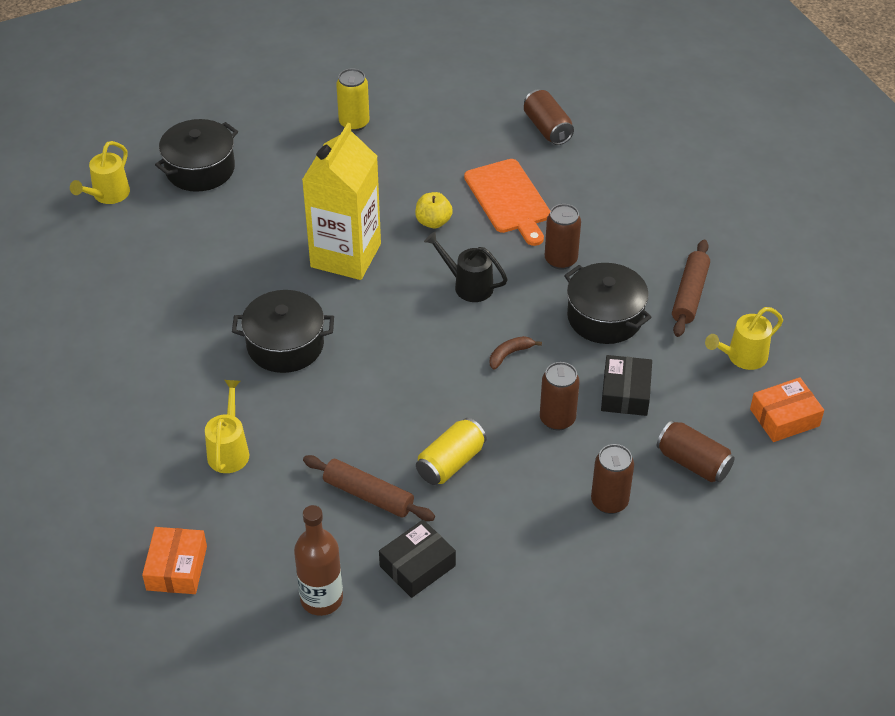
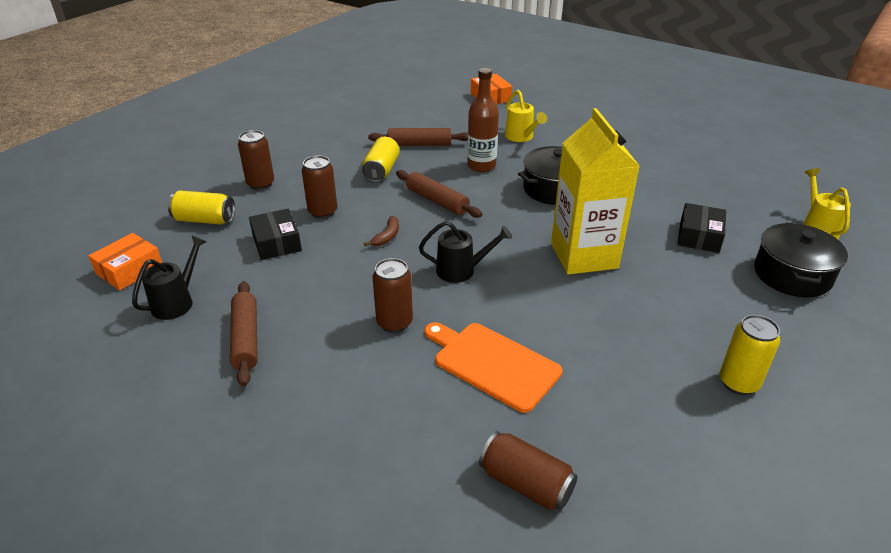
camera: 150 degrees right, 10 degrees down
(321, 599) = (406, 107): brown bottle -> brown bottle (481, 166)
(417, 566) = (365, 129): black box -> black box (699, 236)
(424, 382) = (437, 201): none -> brown rolling pin
(433, 222) = (543, 311): yellow apple -> none
(605, 317) = (322, 289): black pot -> none
(693, 462) = (204, 220): brown can -> yellow can
(742, 357) = (177, 301): yellow watering can -> black watering can

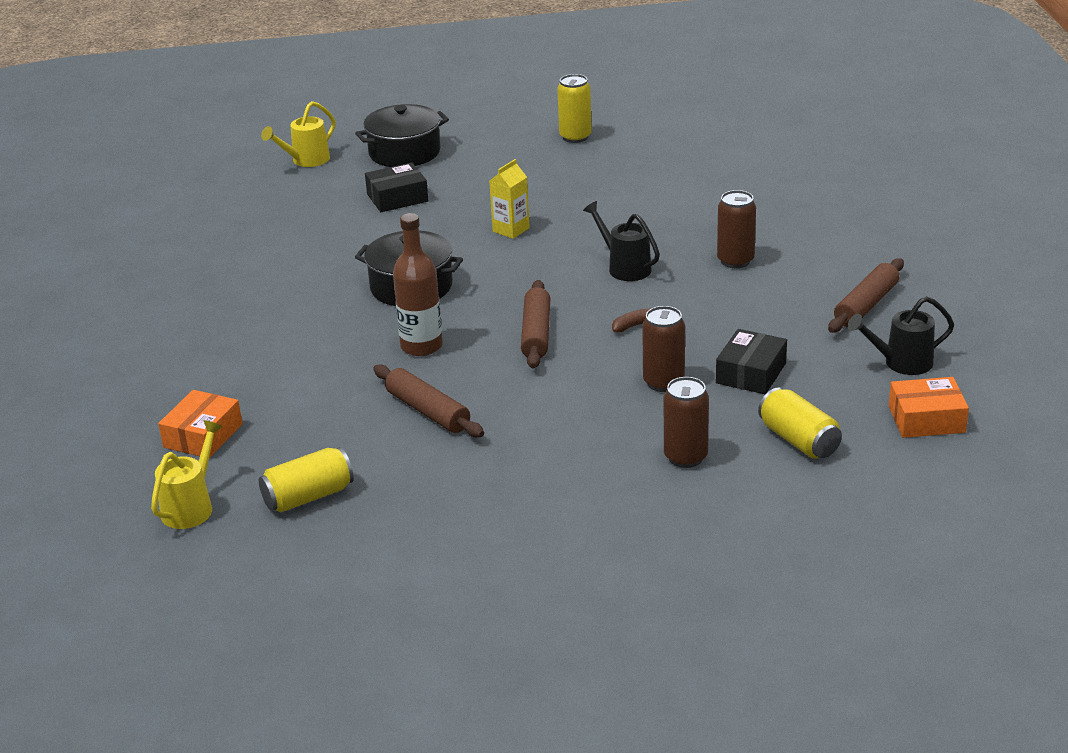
camera: 130 degrees left, 5 degrees down
(381, 170) = (529, 399): yellow can -> yellow can (308, 497)
(492, 363) = (704, 209): orange cutting board -> none
(521, 137) = (309, 356): yellow watering can -> yellow watering can (191, 507)
(526, 483) = (775, 162): brown can -> none
(584, 255) = (511, 230): yellow carton -> yellow carton, size x0.45

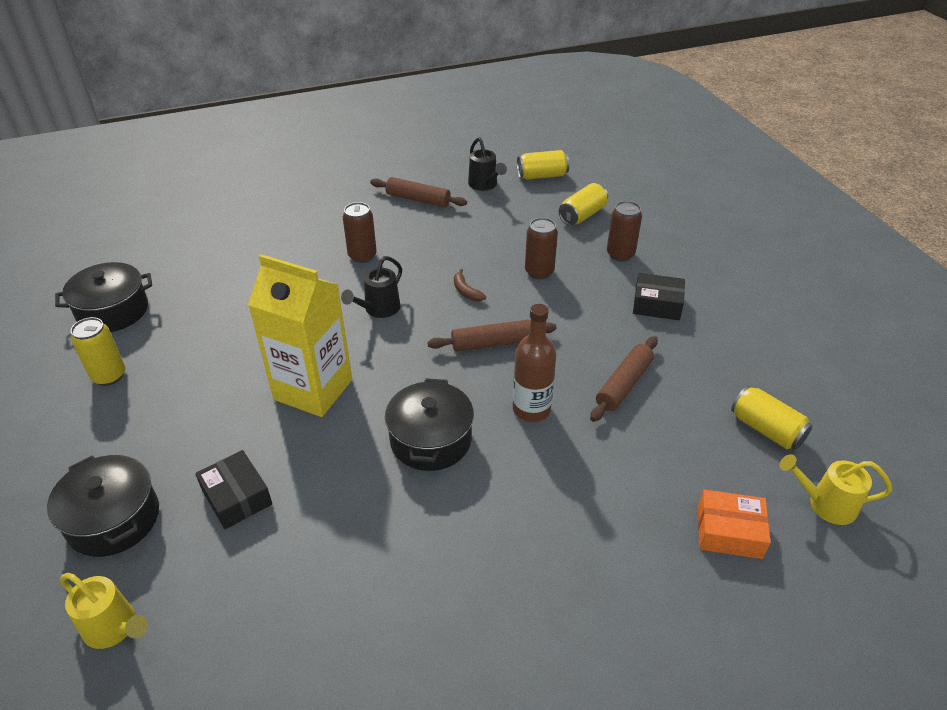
camera: 105 degrees left, 10 degrees up
(511, 230) = (313, 389): yellow carton -> yellow carton, size x2.20
(673, 130) = (113, 311): none -> black pot
(751, 373) = (514, 237): black box -> black box (657, 304)
(926, 419) = (542, 176): orange box -> yellow can

